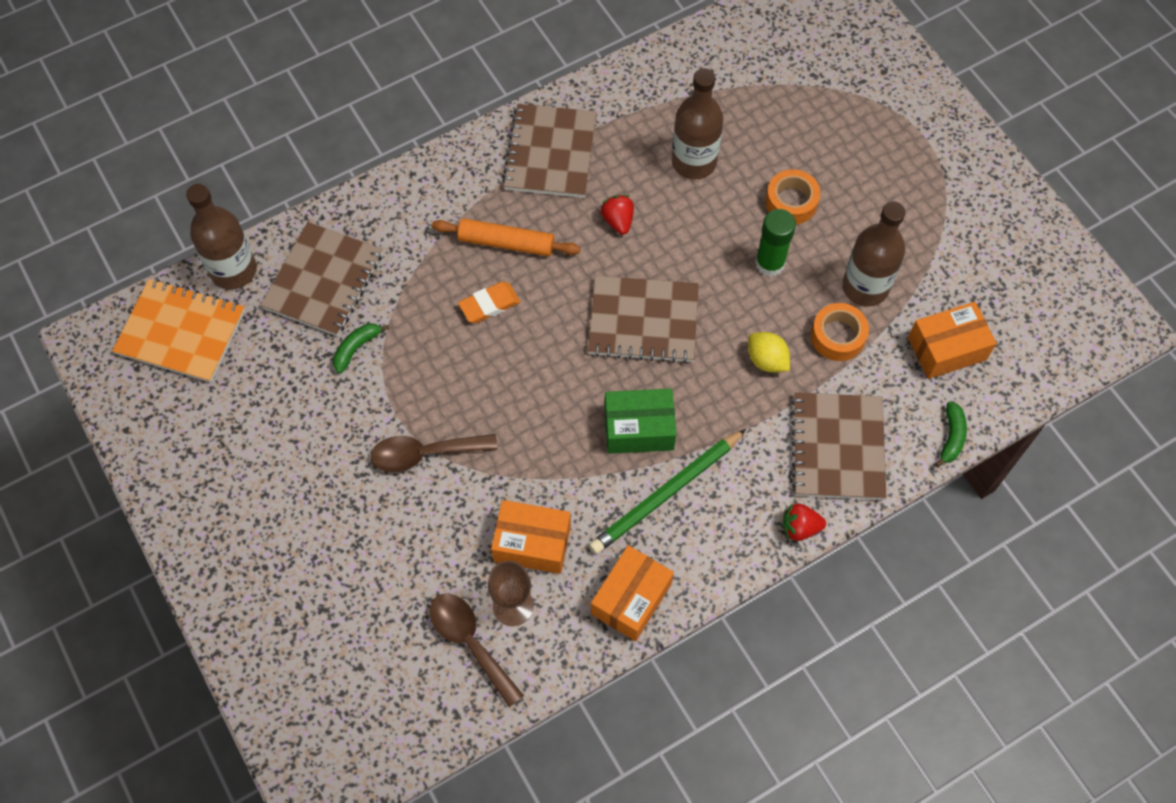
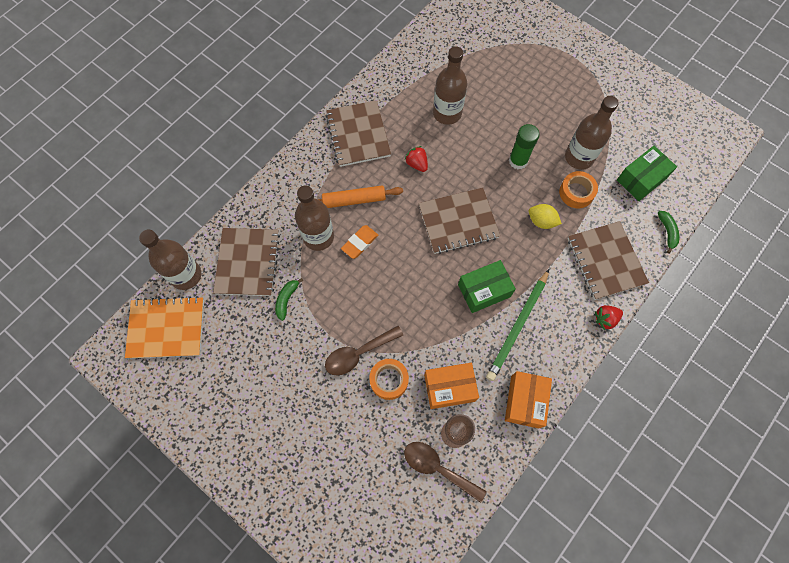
camera: 20 degrees left, 5 degrees up
(435, 277) = (318, 237): none -> brown bottle
(791, 202) = (514, 119): orange tape -> orange tape (389, 380)
(947, 349) = (641, 179): orange box -> green box

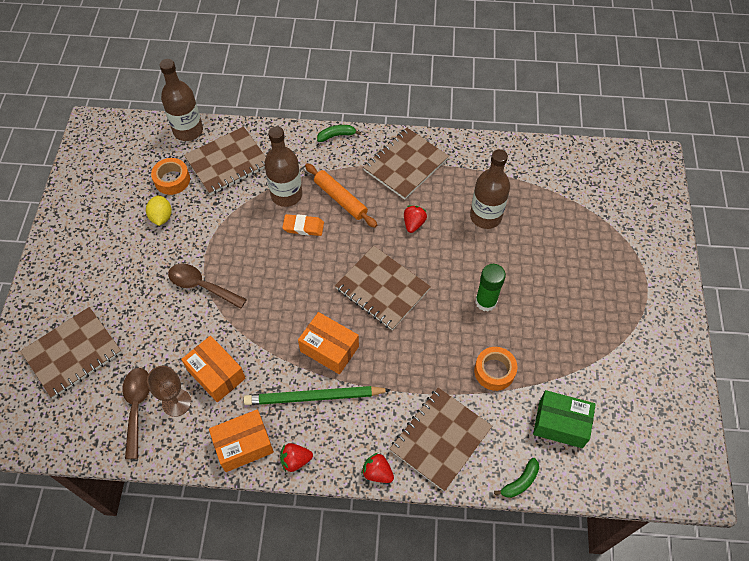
camera: 55 degrees right, 10 degrees down
(166, 328) = (136, 146): orange notebook -> none
(286, 299) = (214, 207): green banana -> green banana (336, 135)
(349, 497) = (73, 353): none -> brown notebook
(389, 380) = (193, 323): orange tape -> orange tape (172, 180)
(484, 290) = (329, 349): green box -> orange box
(541, 221) = (438, 357): yellow lemon -> yellow lemon (161, 217)
(561, 370) = (295, 460): none -> red strawberry
(579, 157) = (535, 352): brown bottle -> none

